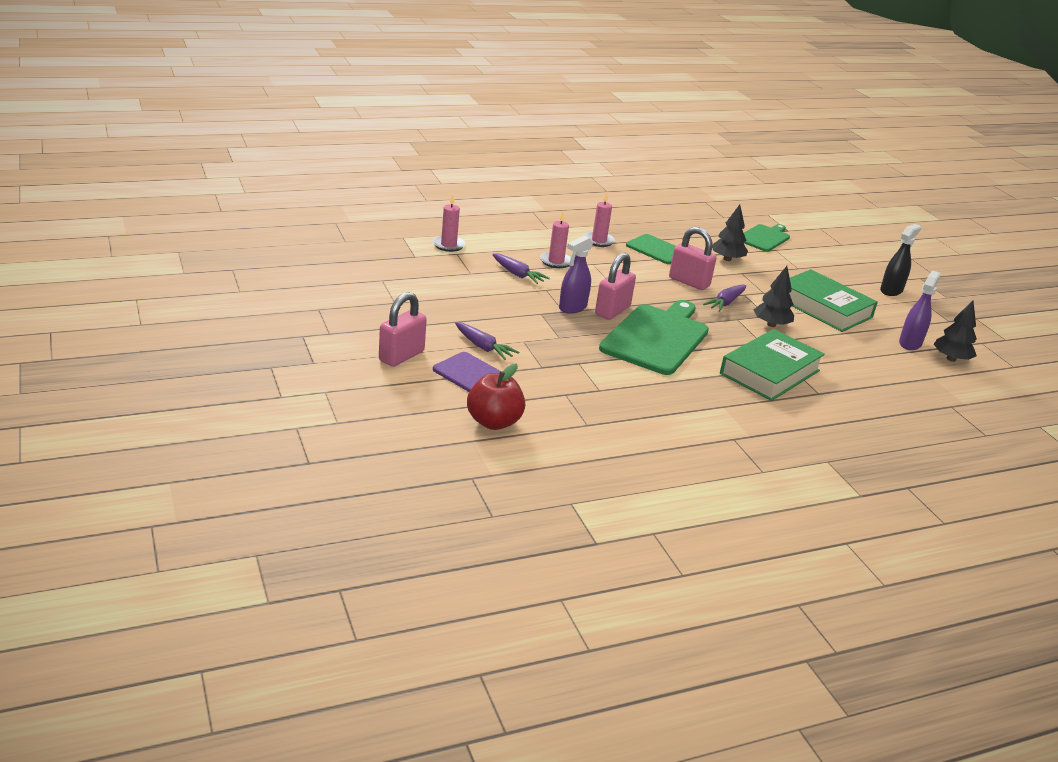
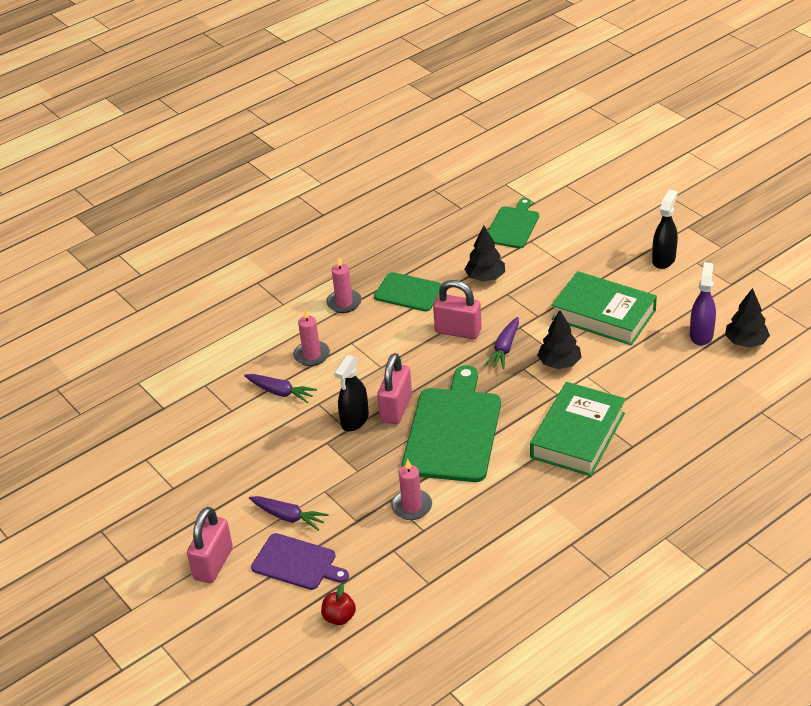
camera: 10 degrees left, 10 degrees up
(448, 245) = (191, 375): pink candle -> pink candle (411, 506)
(494, 422) = (339, 617): red apple -> red apple, size x0.58
(572, 307) = (354, 420): purple spray bottle -> black spray bottle

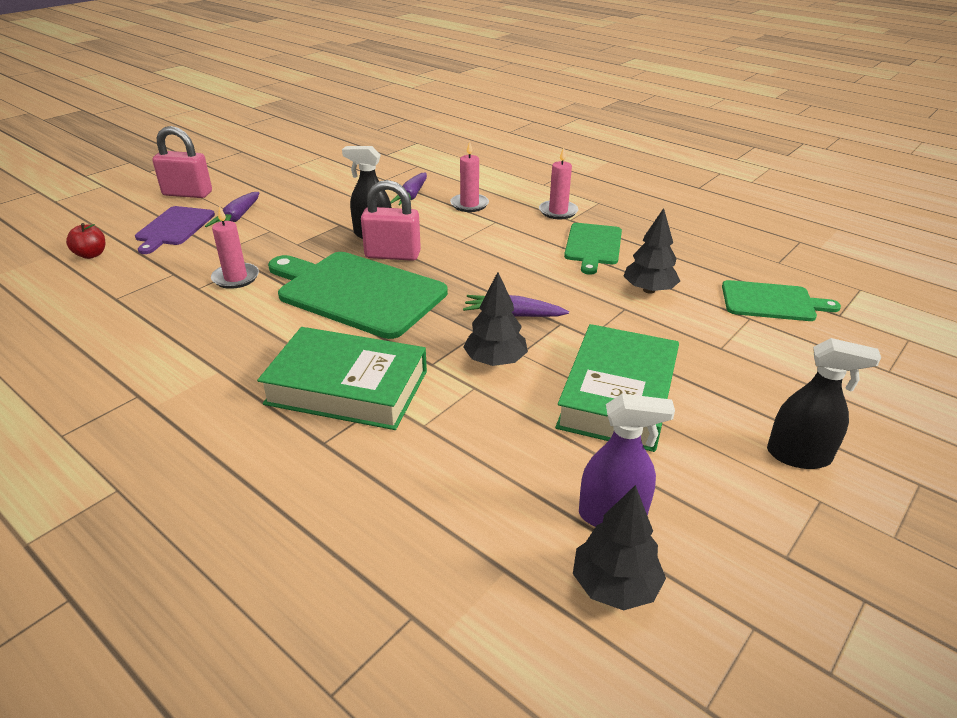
camera: 75 degrees right, 5 degrees down
(453, 430) = (357, 292): green cutting board -> green cutting board turned 150 degrees counterclockwise
(458, 331) = (536, 280): pink padlock -> none

